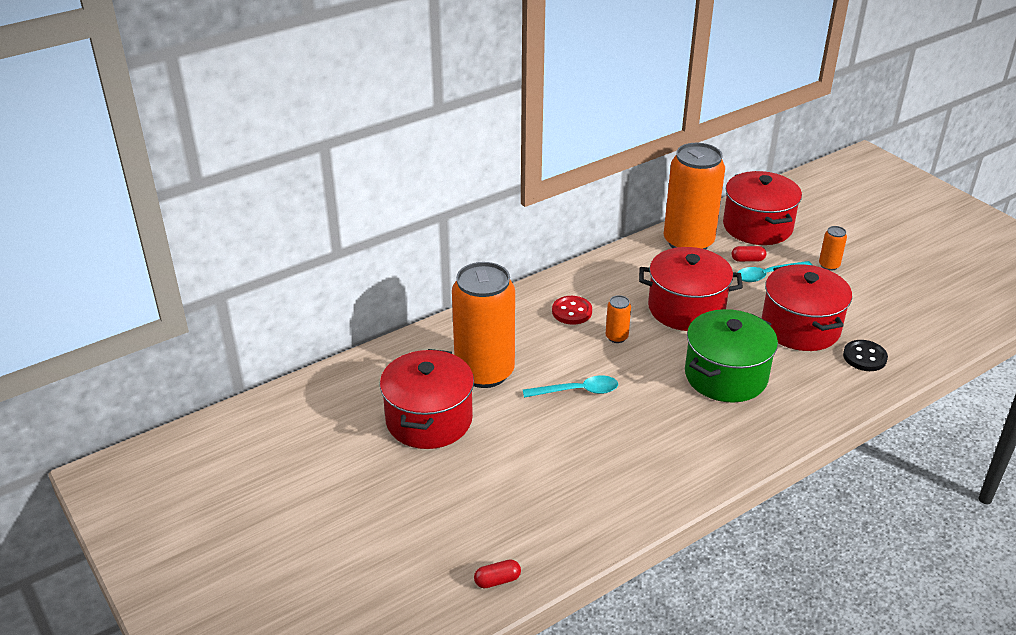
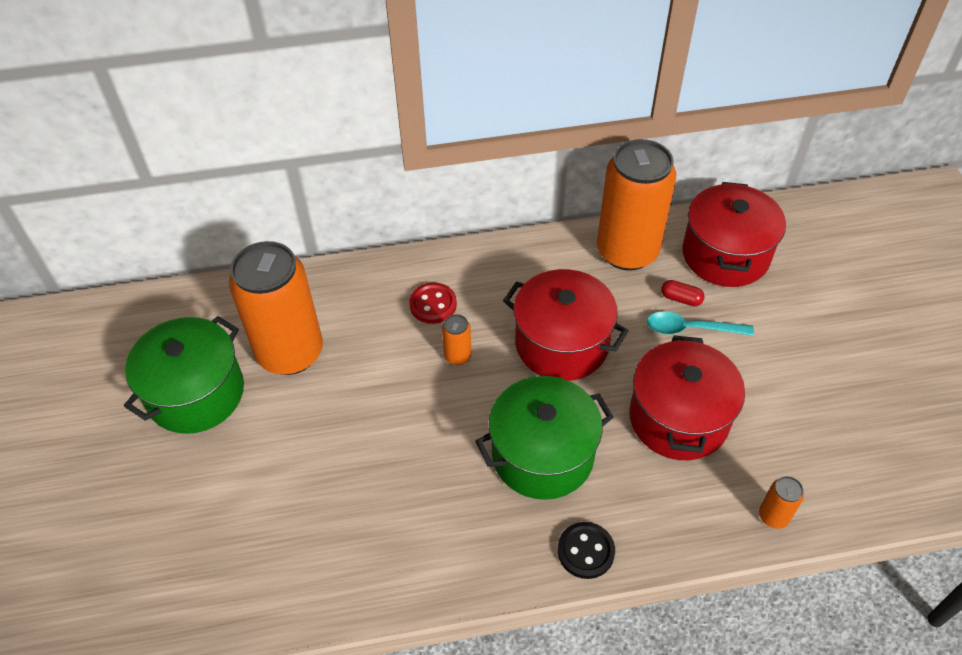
camera: 25 degrees right, 15 degrees up
(429, 420) = (196, 393): red pot -> green pot
(497, 580) = (122, 628): red capsule -> none
(577, 391) = (366, 413): turquoise spoon -> none
(829, 265) = (776, 339): orange can -> orange can (773, 516)
(864, 357) = (729, 491): black button -> black button (585, 551)

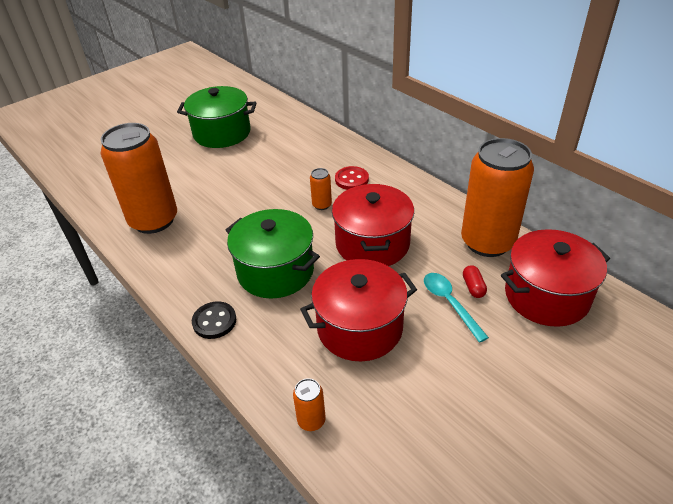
camera: 60 degrees right, 10 degrees down
(290, 352) = (271, 148): orange can -> orange can (154, 220)

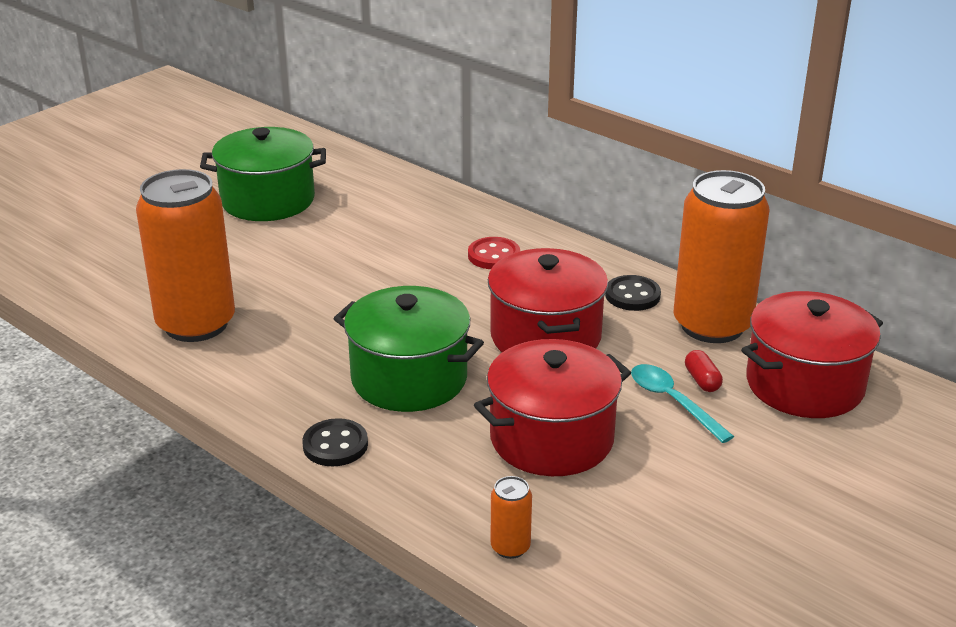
camera: 10 degrees left, 10 degrees down
(322, 205) = (456, 291): orange can -> none
(437, 215) = (632, 295): none -> black button

